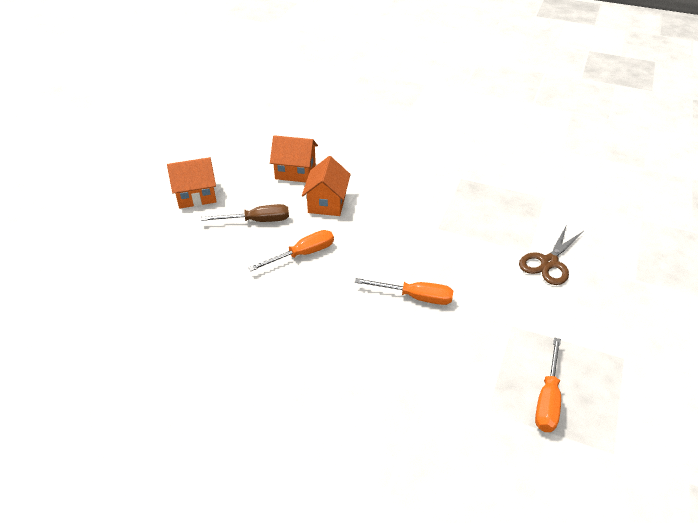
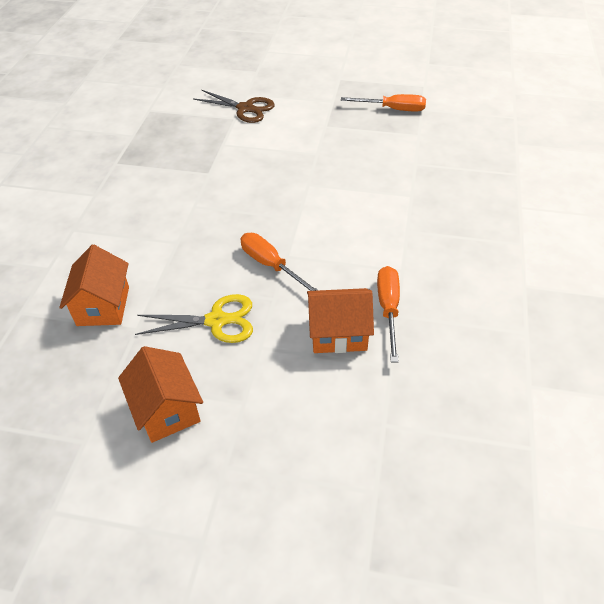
camera: 100 degrees left, 5 degrees up
(257, 221) = (217, 321): brown screwdriver -> yellow scissors
(327, 203) = (172, 262): orange house -> orange house (338, 333)
(415, 297) = (312, 178): orange screwdriver -> orange screwdriver (388, 309)

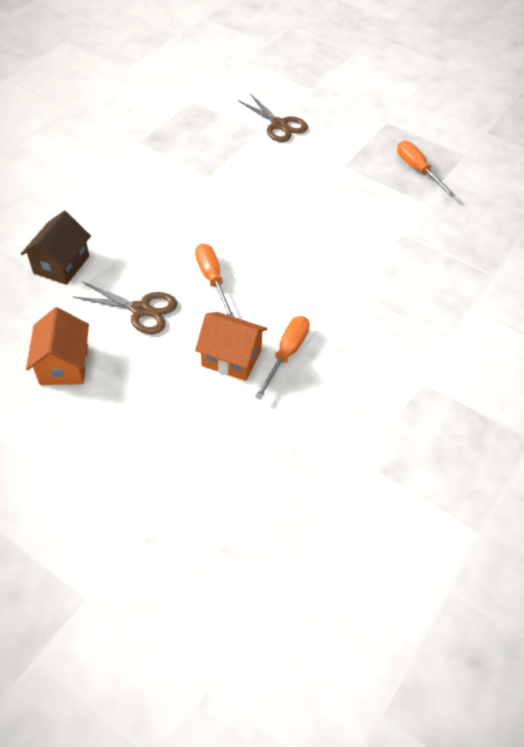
camera: 20 degrees right, 5 degrees up
(103, 306) = (61, 264): orange house -> brown house
(217, 321) = (141, 310): yellow scissors -> brown scissors
(393, 109) = (417, 170): orange screwdriver -> orange screwdriver turned 150 degrees counterclockwise

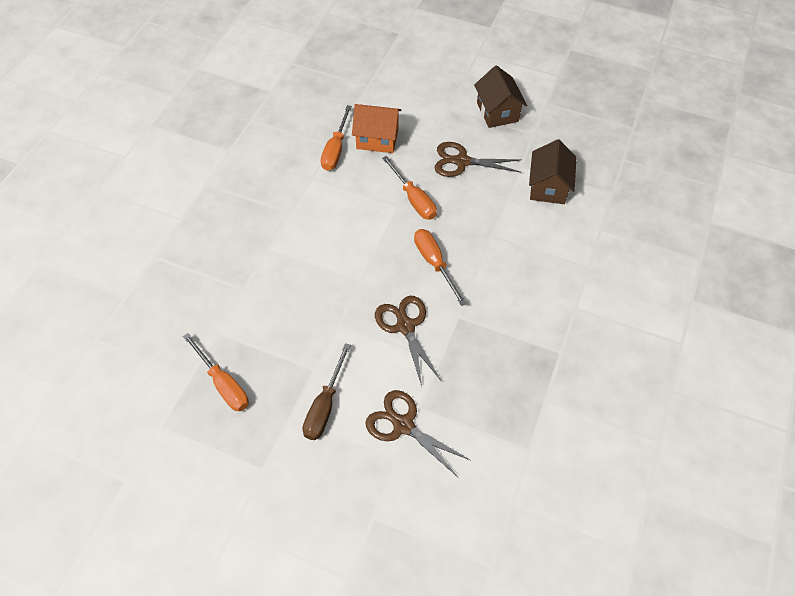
camera: 170 degrees right, 5 degrees up
(64, 365) = (497, 112): orange house -> brown house
(214, 219) = (434, 263): none -> orange screwdriver
(258, 179) = (405, 326): none -> brown scissors
(336, 144) = (325, 405): none -> brown screwdriver

